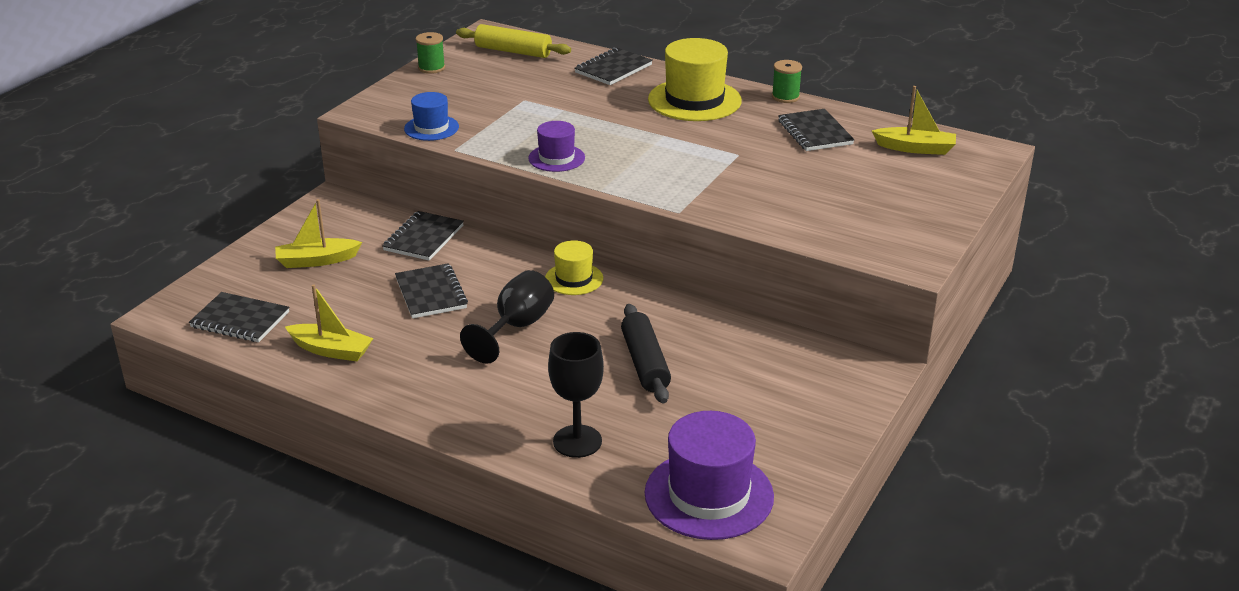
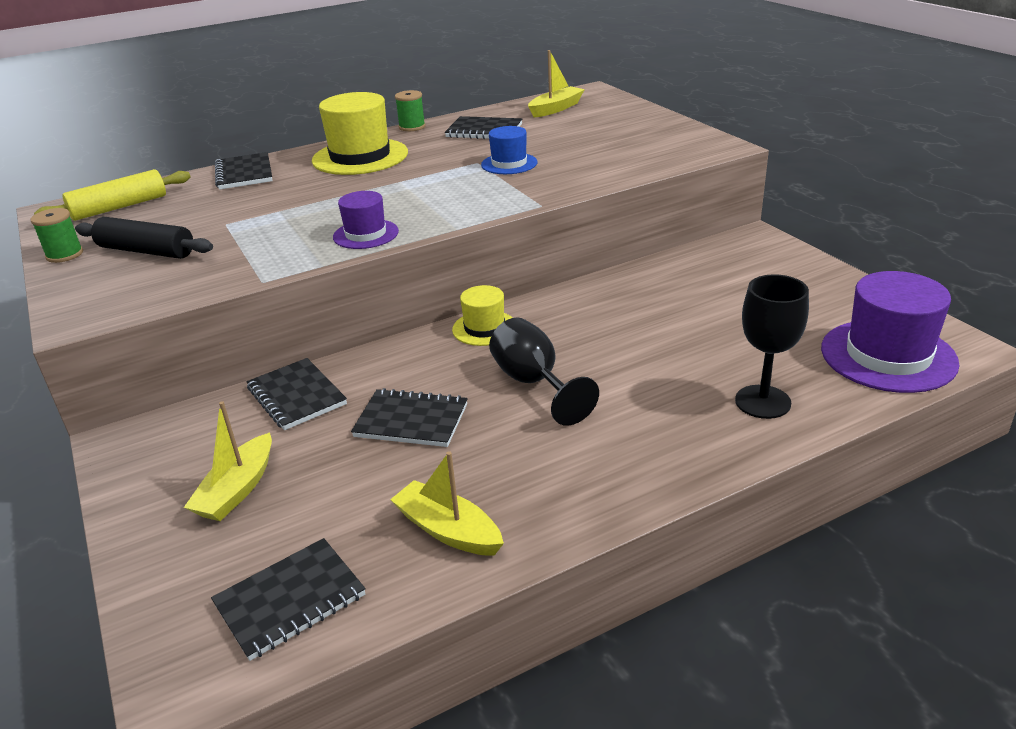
camera: 55 degrees left, 0 degrees up
(331, 350) = (448, 530): yellow boat -> yellow boat turned 105 degrees counterclockwise
(431, 128) = (194, 284): blue hat -> blue hat (509, 164)
(645, 363) = (661, 330): black rolling pin -> black rolling pin (146, 251)

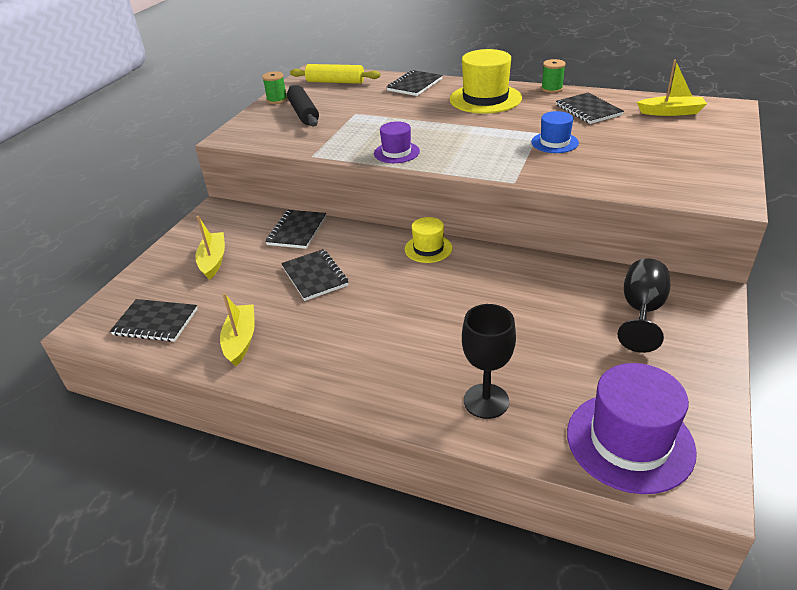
camera: 50 degrees right, 5 degrees up
(237, 490) = (213, 260): yellow boat -> yellow boat turned 105 degrees clockwise
(534, 383) = (395, 296): black goblet -> black goblet (641, 311)

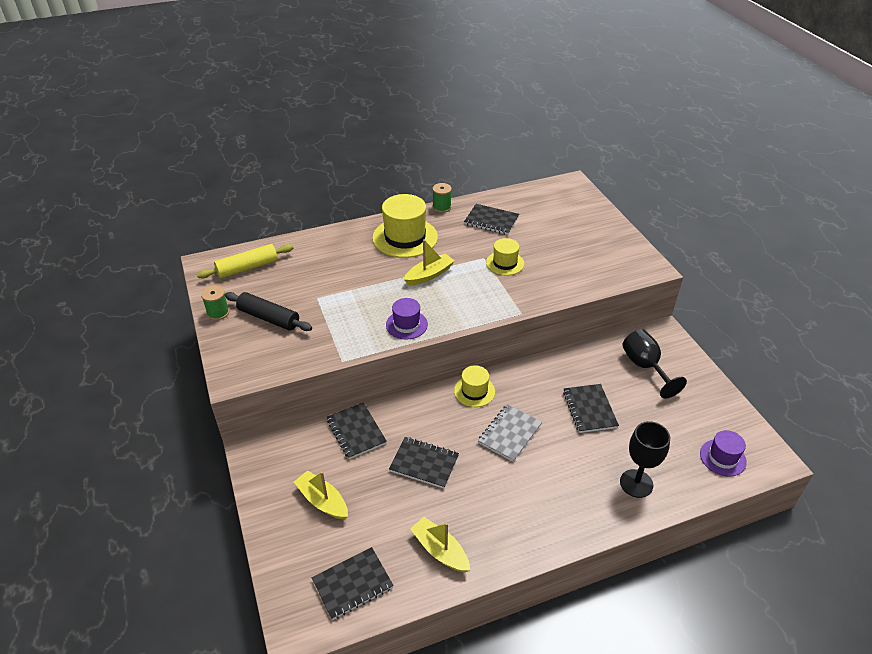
camera: 45 degrees left, 5 degrees up
(414, 85) = (327, 244): black notebook -> black notebook (589, 409)
(415, 293) = (509, 434): none -> grey notebook
(554, 142) = (505, 263): blue hat -> yellow hat
(629, 441) = (722, 457): purple hat -> purple hat, size x0.56
(671, 112) = (544, 202): yellow boat -> yellow boat (429, 275)

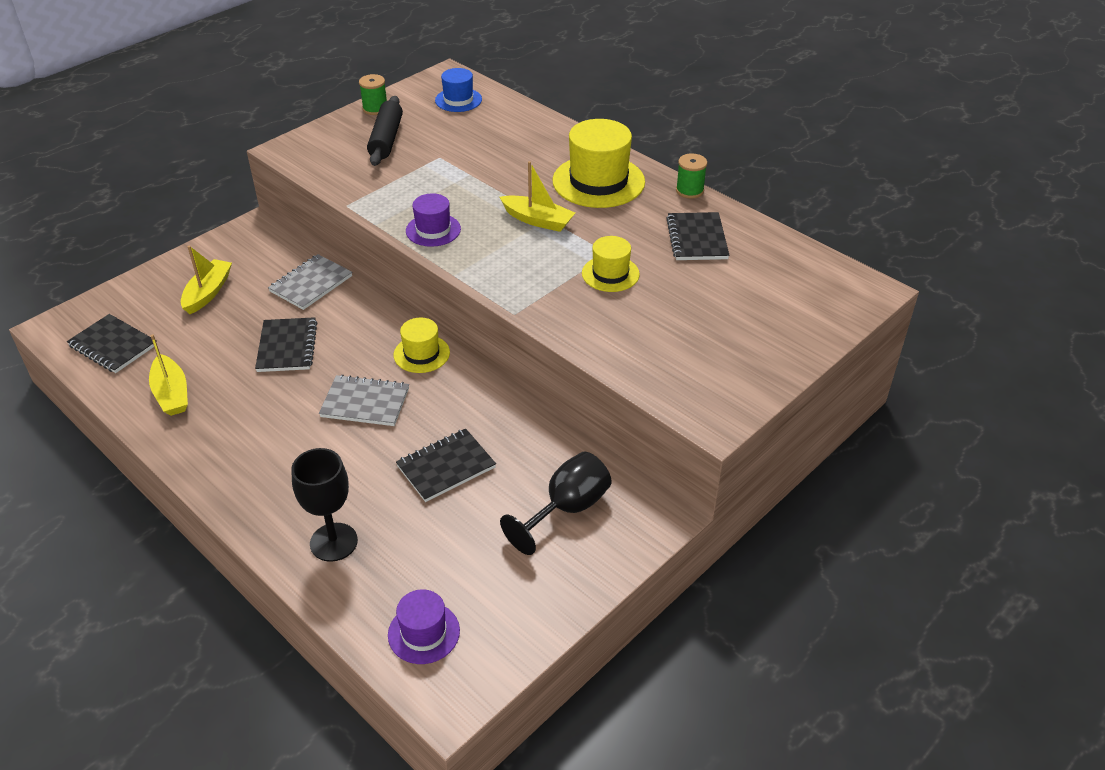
camera: 65 degrees right, 0 degrees up
(247, 268) = (458, 100): yellow rolling pin -> blue hat
(356, 432) = (311, 284): black notebook -> grey notebook
(440, 550) = (171, 394): yellow boat -> yellow boat turned 135 degrees clockwise

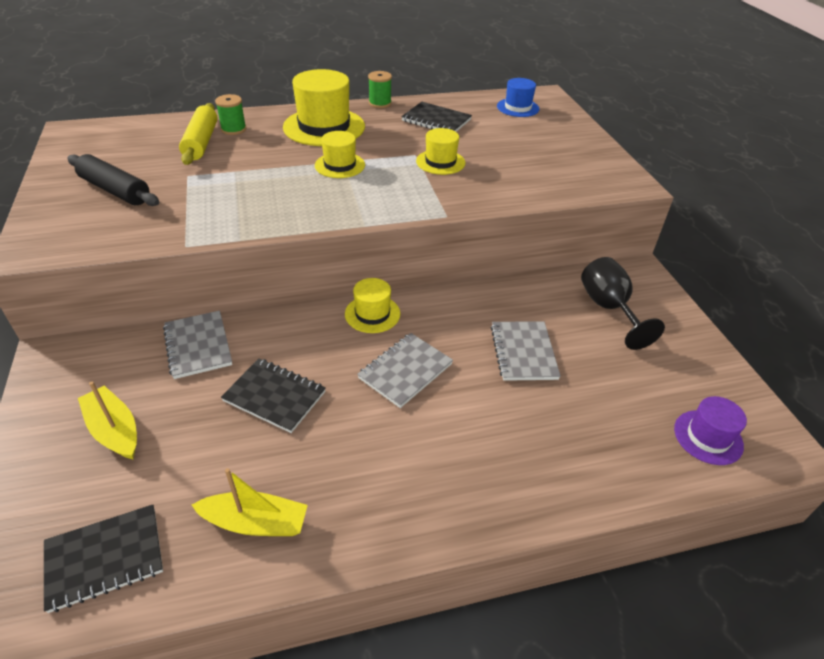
camera: 60 degrees left, 0 degrees up
(333, 542) = (574, 459): black goblet -> none
(375, 108) = (55, 179): green spool -> green spool (233, 129)
(433, 230) = (289, 214): purple hat -> none
(446, 467) = (523, 352): black notebook -> grey notebook
(458, 100) = (118, 139): blue hat -> blue hat (517, 107)
(496, 137) = (201, 142): none -> yellow rolling pin
(538, 220) = (340, 165): yellow boat -> yellow hat

